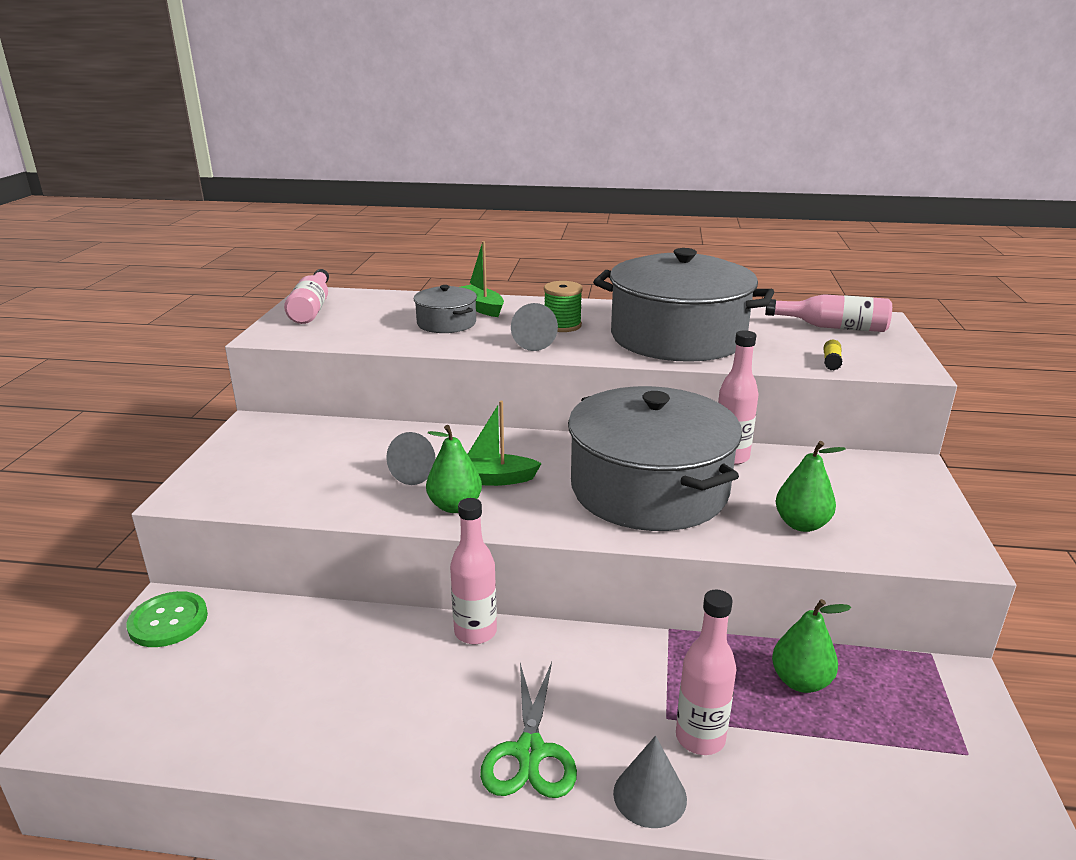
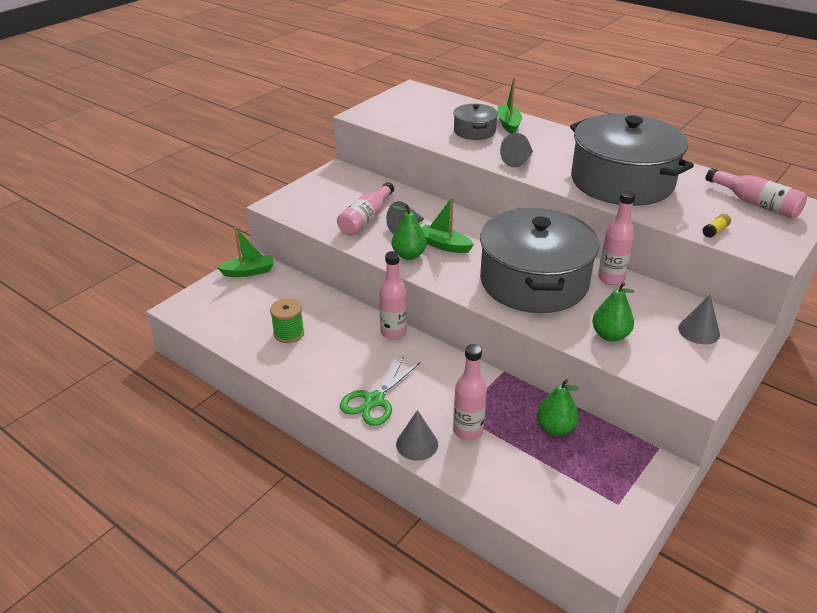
camera: 30 degrees right, 10 degrees up
(168, 621) = (249, 272): green button -> green boat
(312, 308) = (401, 100): pink bottle -> pink bottle (366, 218)
(562, 325) = (549, 152): green spool -> green spool (289, 333)
(882, 486) = (699, 331): none -> grey cone

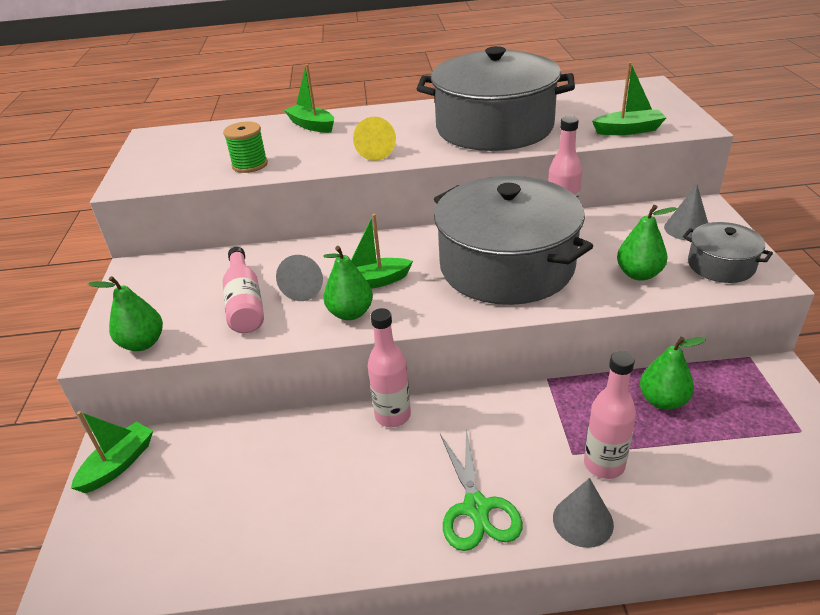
camera: 40 degrees left, 0 degrees up
(289, 333) = (273, 505): green spool -> green spool (250, 165)
(297, 212) = (143, 343): none -> green pear
(474, 131) = (287, 146): grey pot -> grey pot (721, 265)
(518, 161) = (376, 152): grey cone -> yellow cone
(715, 231) = (628, 130): yellow glue stick -> green boat
(756, 203) = (615, 98): pink bottle -> none

